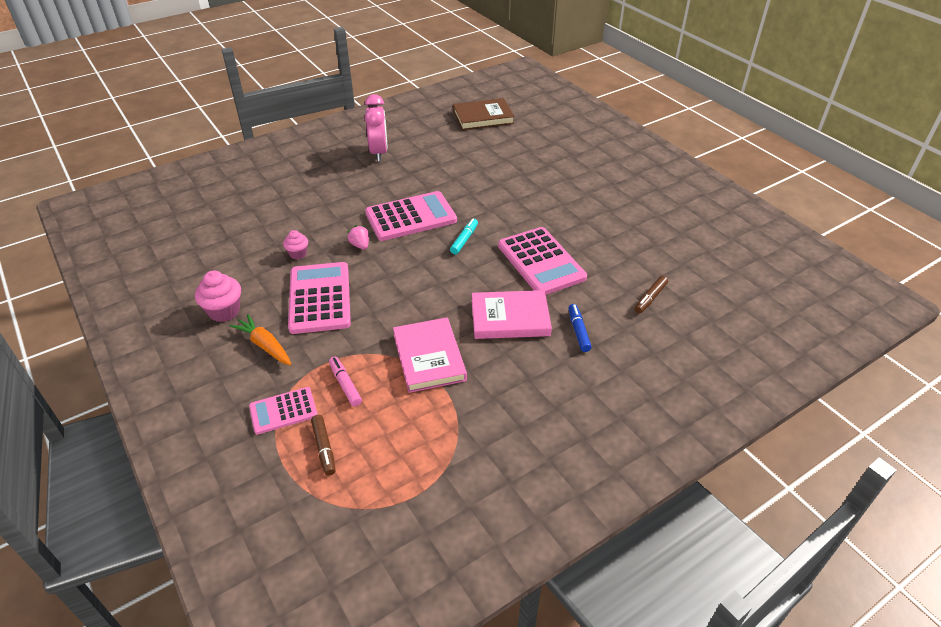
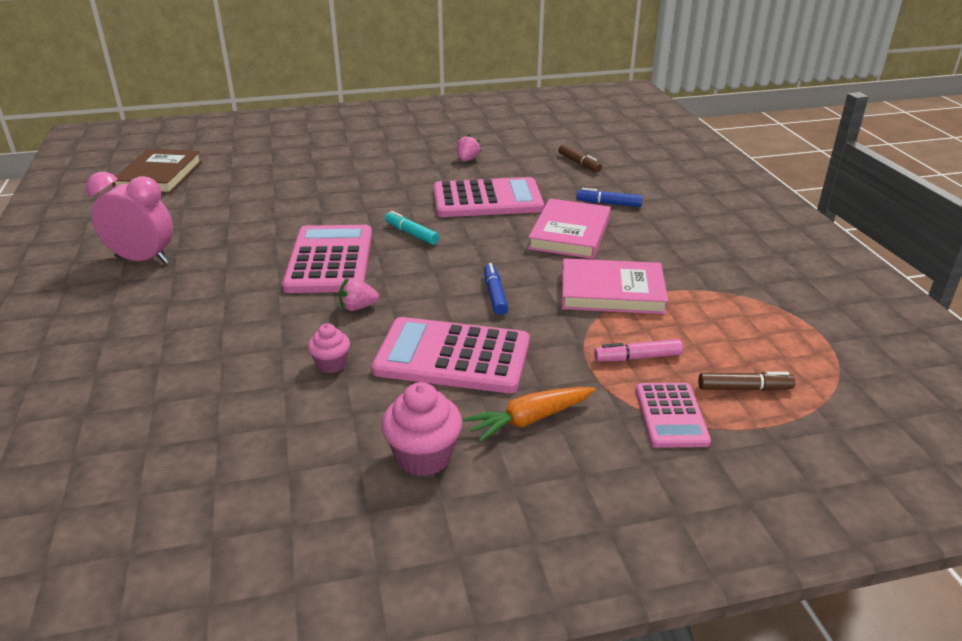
camera: 70 degrees left, 10 degrees down
(399, 299) = (495, 294): none -> blue marker
(607, 233) = (467, 160): none -> pink strawberry

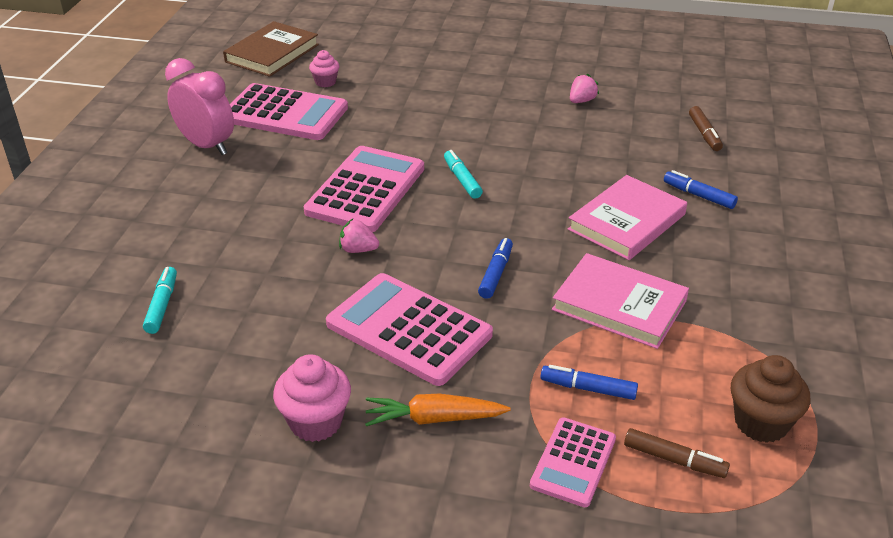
camera: 25 degrees right, 5 degrees up
(189, 404) = (162, 305): none -> turquoise marker
(331, 364) = (297, 303): pink cupcake -> pink cupcake (325, 82)
(487, 199) = (568, 157): pink calculator -> pink calculator (285, 113)
(637, 357) = (588, 388): pink marker -> blue marker
(782, 343) = (761, 423): none -> brown cupcake

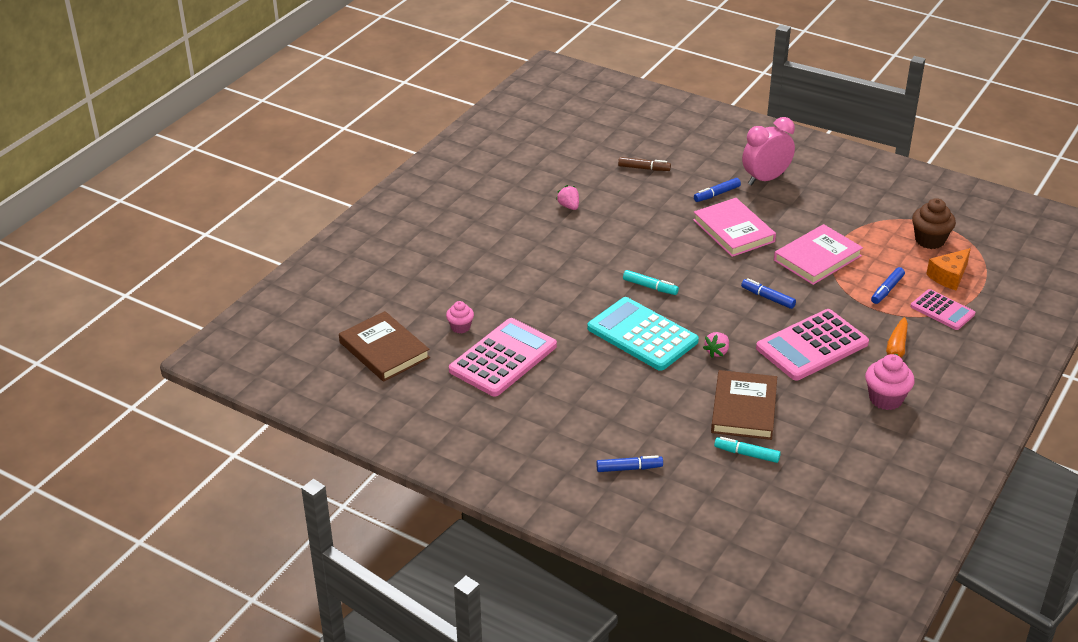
camera: 70 degrees left, 0 degrees up
(120, 222) = (629, 468): none -> blue marker
(207, 146) = (533, 409): pink clock -> pink clock (765, 179)
(251, 289) = (744, 408): none -> brown book
(366, 190) = (642, 335): pink calculator -> turquoise calculator
(462, 179) = (650, 287): turquoise marker -> turquoise marker turned 150 degrees counterclockwise
(674, 460) = (949, 276): brown marker -> orange cheese

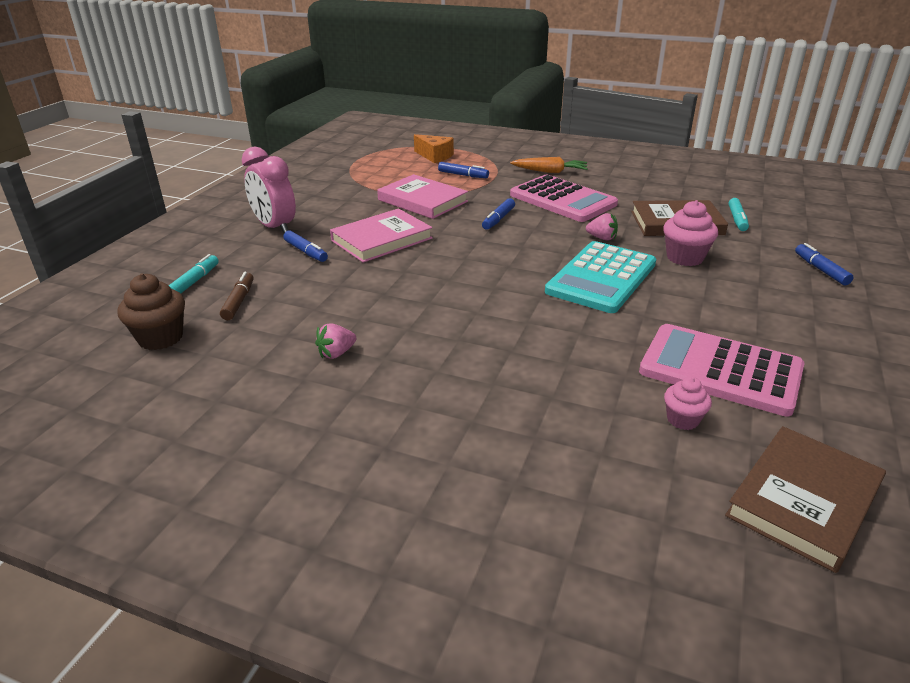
camera: 100 degrees left, 5 degrees down
(650, 287) = (508, 279): turquoise marker -> turquoise marker (195, 281)
(886, 399) = (613, 174): pink cupcake -> pink cupcake (685, 258)
(930, 240) = (382, 162): brown cupcake -> brown cupcake (160, 338)
(942, 310) = (483, 158): pink calculator -> none

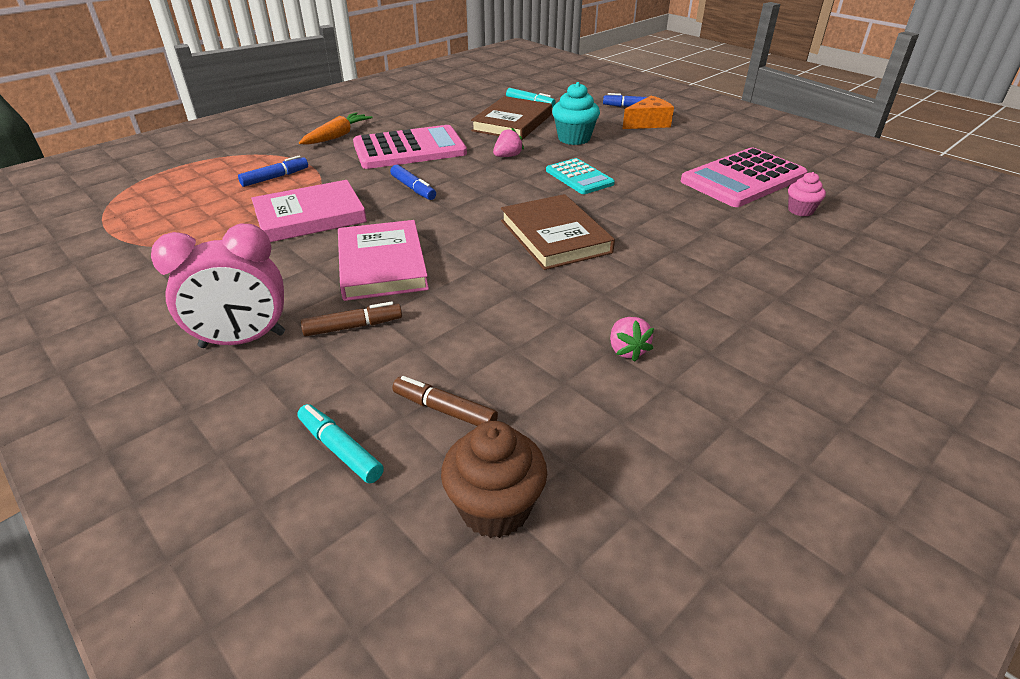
camera: 65 degrees left, 5 degrees up
(306, 252) = (353, 327): blue marker -> brown marker
(435, 156) = (191, 179): orange cheese -> orange cheese (648, 123)
(601, 278) = (579, 177): turquoise calculator -> turquoise calculator, size x0.57
(685, 258) = (574, 138): pink cupcake -> turquoise cupcake
(803, 500) = (892, 202): brown book -> brown book (554, 236)

